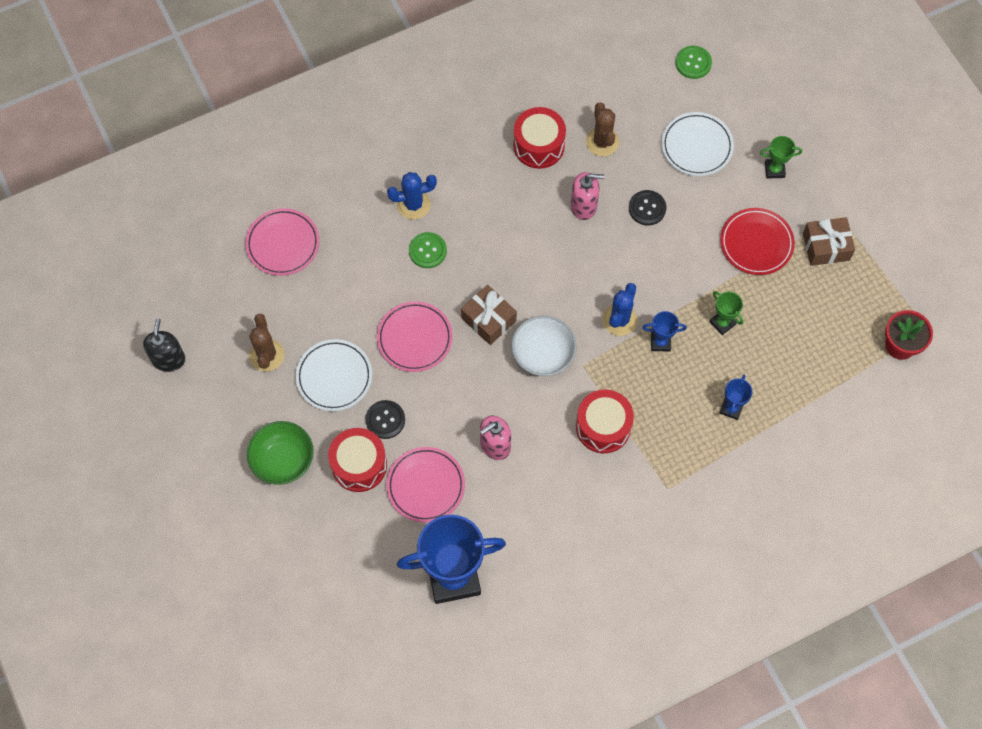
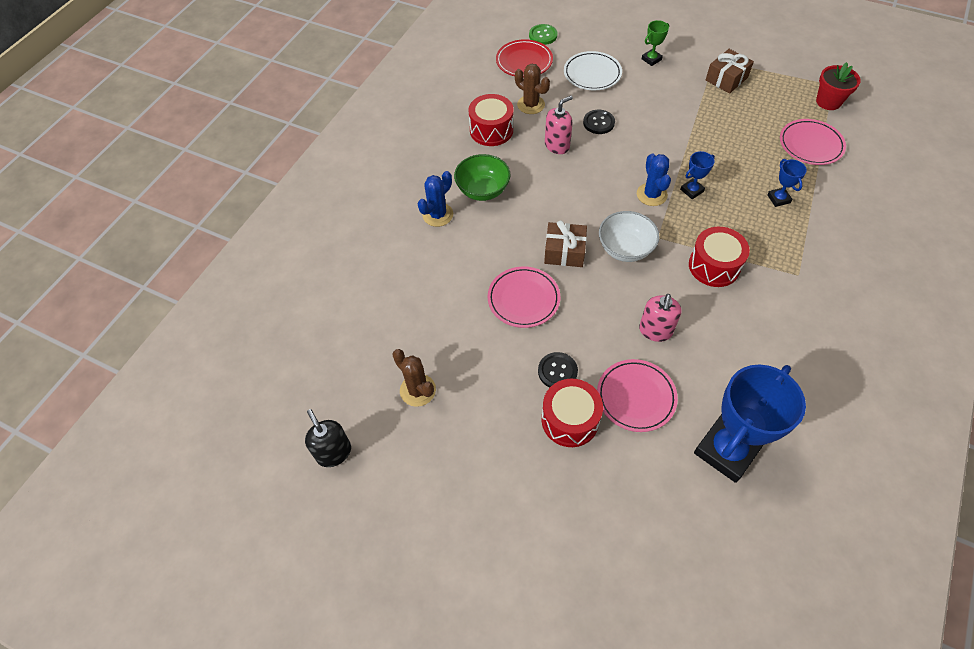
camera: 35 degrees left, 10 degrees down
(283, 244) = (360, 302): pink plate -> pink plate (810, 145)
(283, 460) = (505, 462): green bowl -> green bowl (482, 190)
(334, 377) = (487, 368): white plate -> none
(427, 251) = (476, 237): green button -> none
(722, 323) = (716, 155): green trophy -> none
(756, 243) = (685, 101): red plate -> red plate (524, 61)

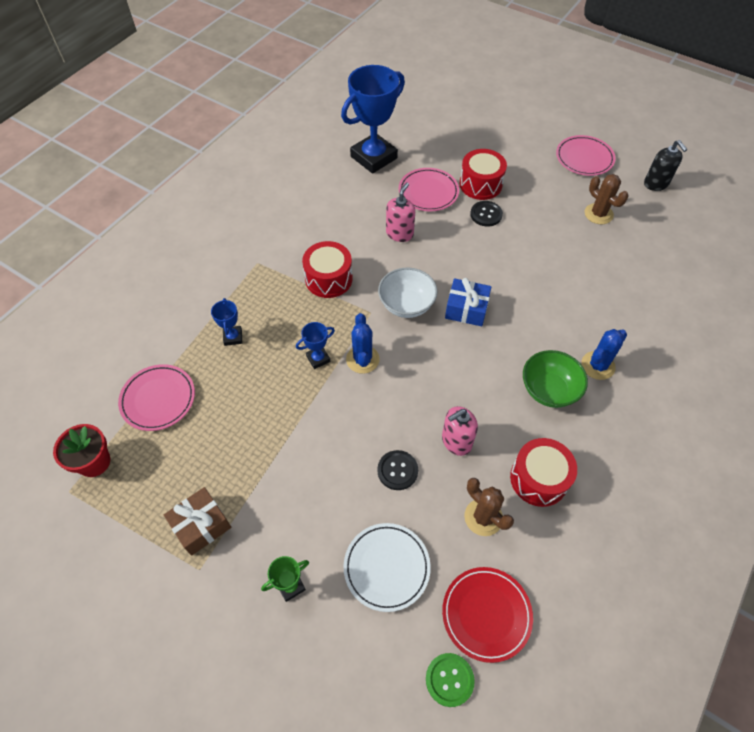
camera: 175 degrees left, 0 degrees up
(523, 299) = (510, 271): pink plate -> pink plate (584, 158)
(564, 252) = (466, 309): brown gift -> blue gift

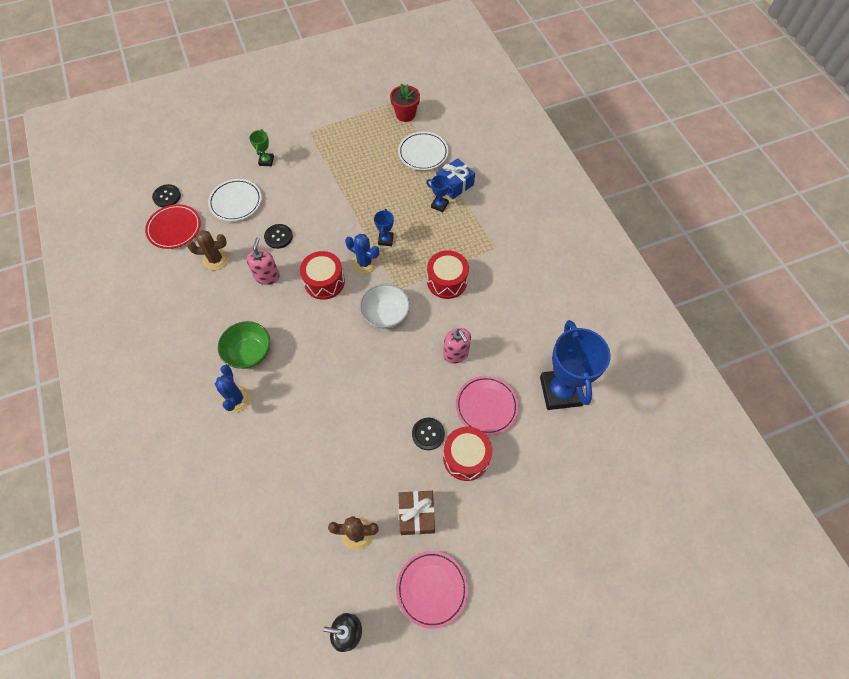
camera: 125 degrees right, 5 degrees up
(158, 399) = (423, 153): pink plate -> white plate
(201, 525) = (330, 141): brown gift -> brown gift (416, 515)
(449, 679) = (167, 196): green button -> black button
(466, 309) = (351, 350): blue gift -> blue gift (454, 184)
(539, 479) = (207, 302): red drum -> red drum (324, 282)

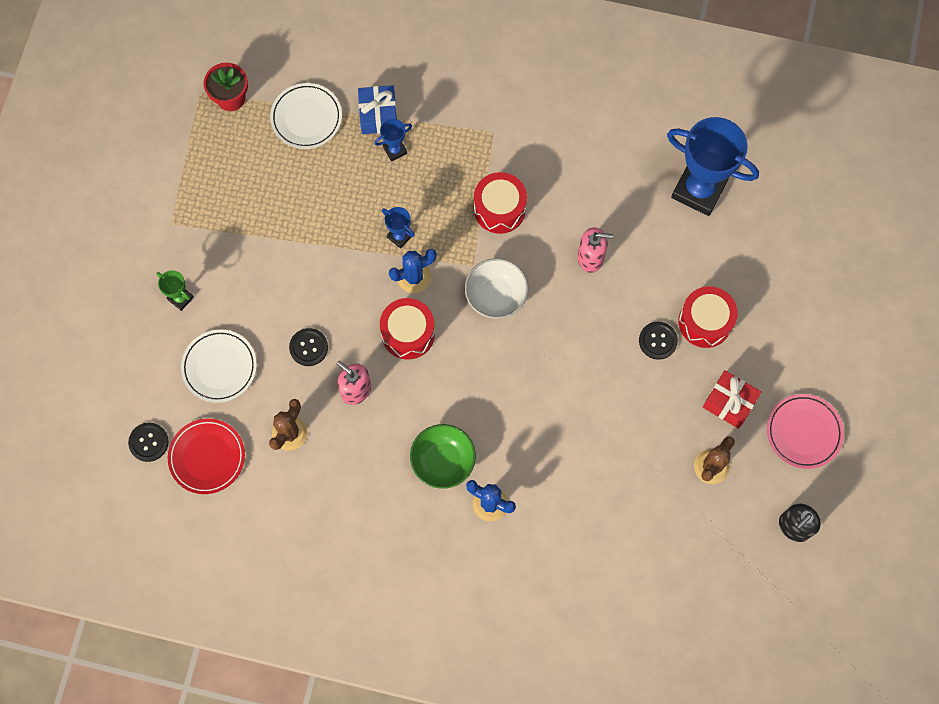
camera: 55 degrees left, 10 degrees up
(416, 515) = (729, 402): brown gift -> red gift
(486, 406) = (667, 268): pink plate -> none

